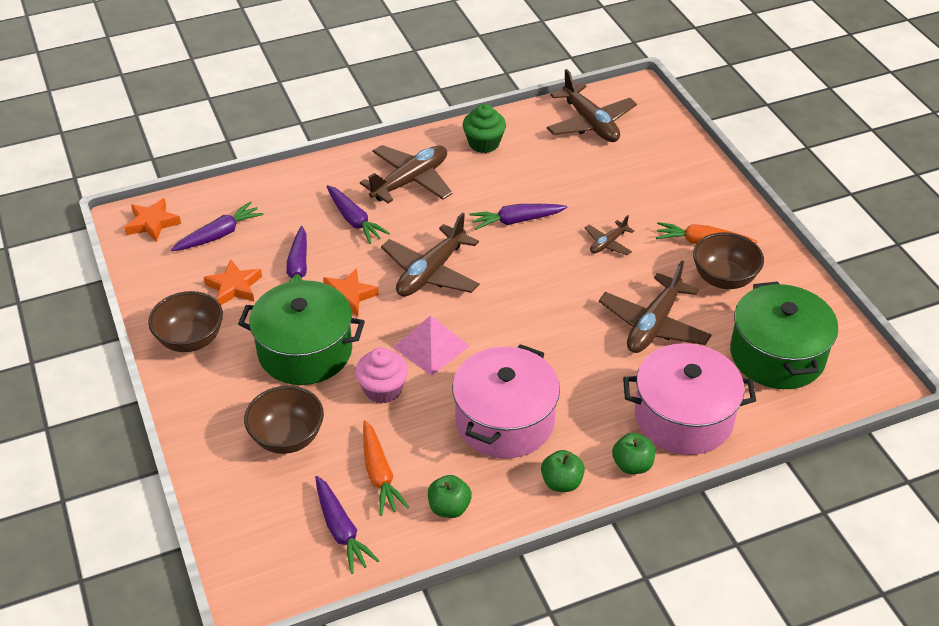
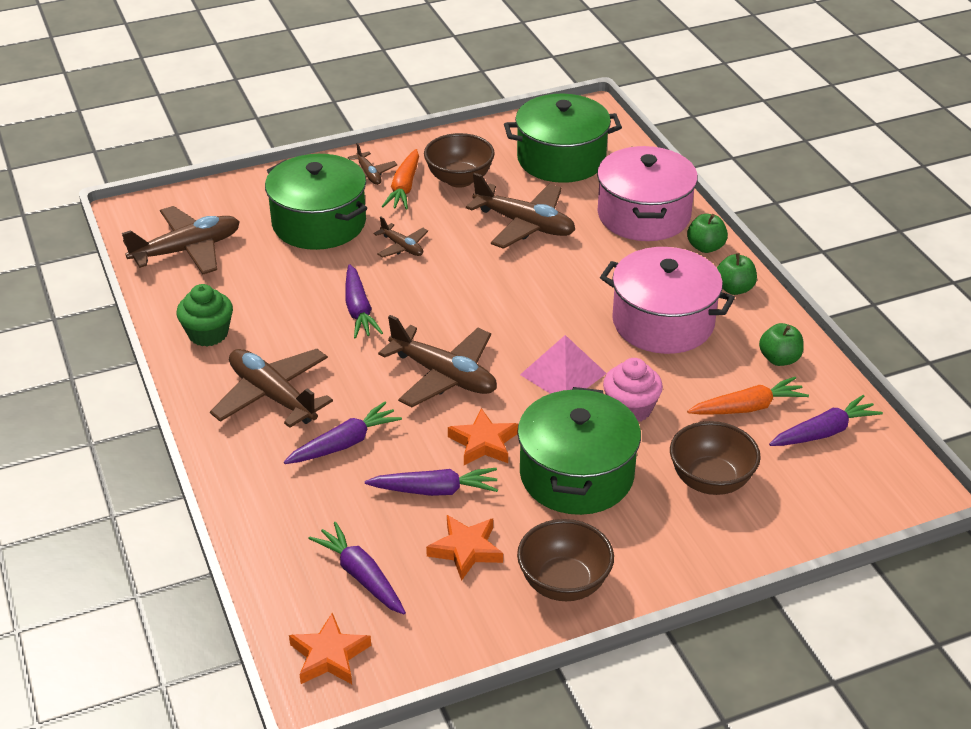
camera: 90 degrees left, 5 degrees down
(637, 192) = (319, 223): none -> green pot
(720, 218) = (368, 174): none -> brown plane

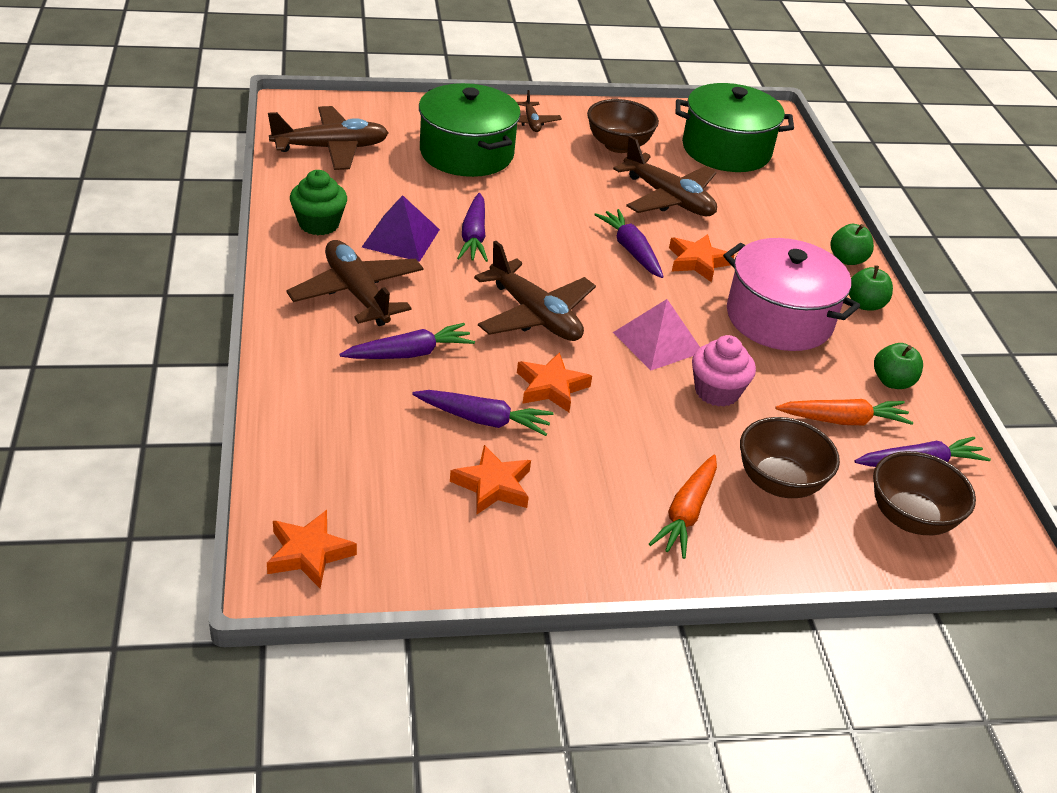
camera: 10 degrees right, 0 degrees up
(291, 328) = (401, 238): none -> purple pyramid
(361, 576) = (374, 483): purple carrot -> purple carrot (631, 250)
(402, 247) = (539, 191): brown plane -> none
(404, 187) = (561, 141): orange carrot -> orange carrot (686, 513)
(564, 583) = (584, 545): brown bowl -> brown bowl (910, 518)
(572, 284) = (697, 262): none -> orange star
(576, 475) = (637, 441): green pot -> none
(643, 215) = (792, 217): pink pot -> none

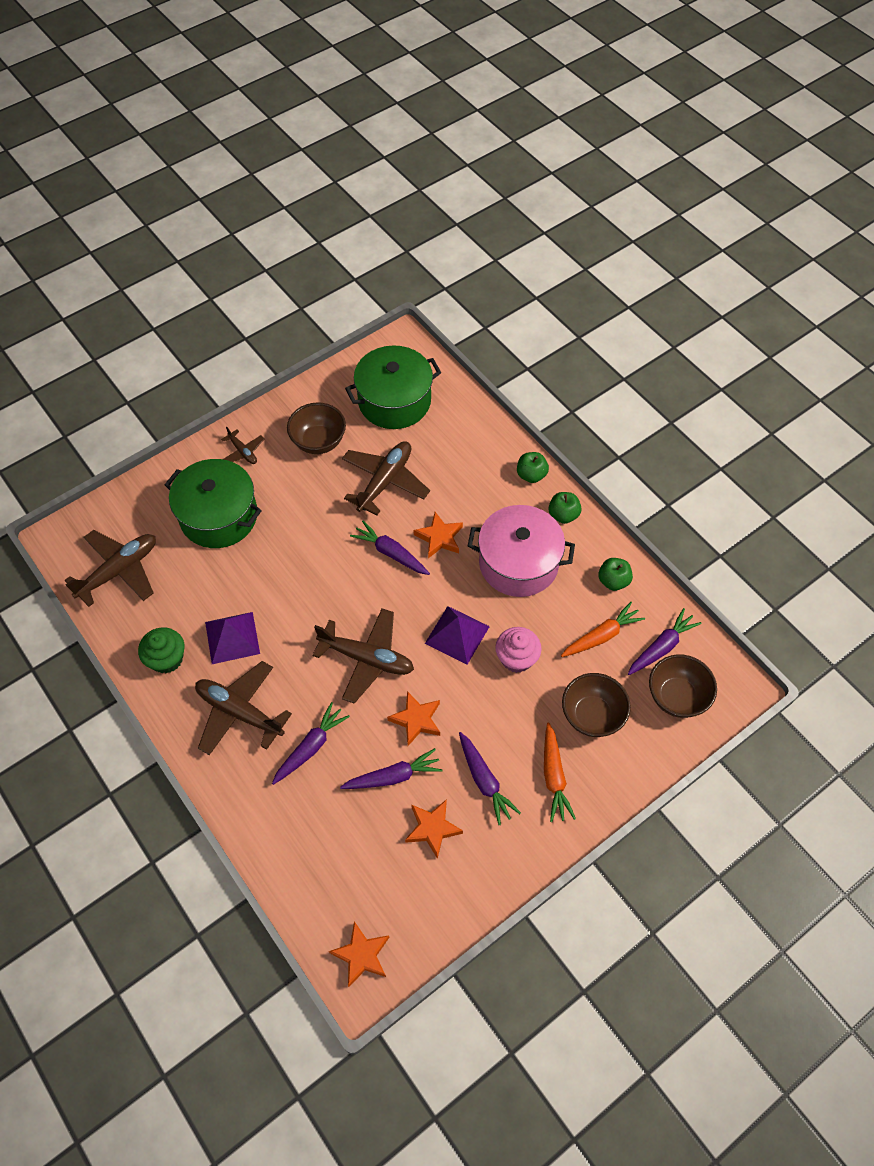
camera: 25 degrees left, 20 degrees up
(474, 236) = (280, 604): purple carrot -> purple carrot (484, 781)
(658, 342) = (457, 634): pink pyramid -> purple pyramid
(668, 198) = (385, 481): brown plane -> brown plane turned 75 degrees counterclockwise

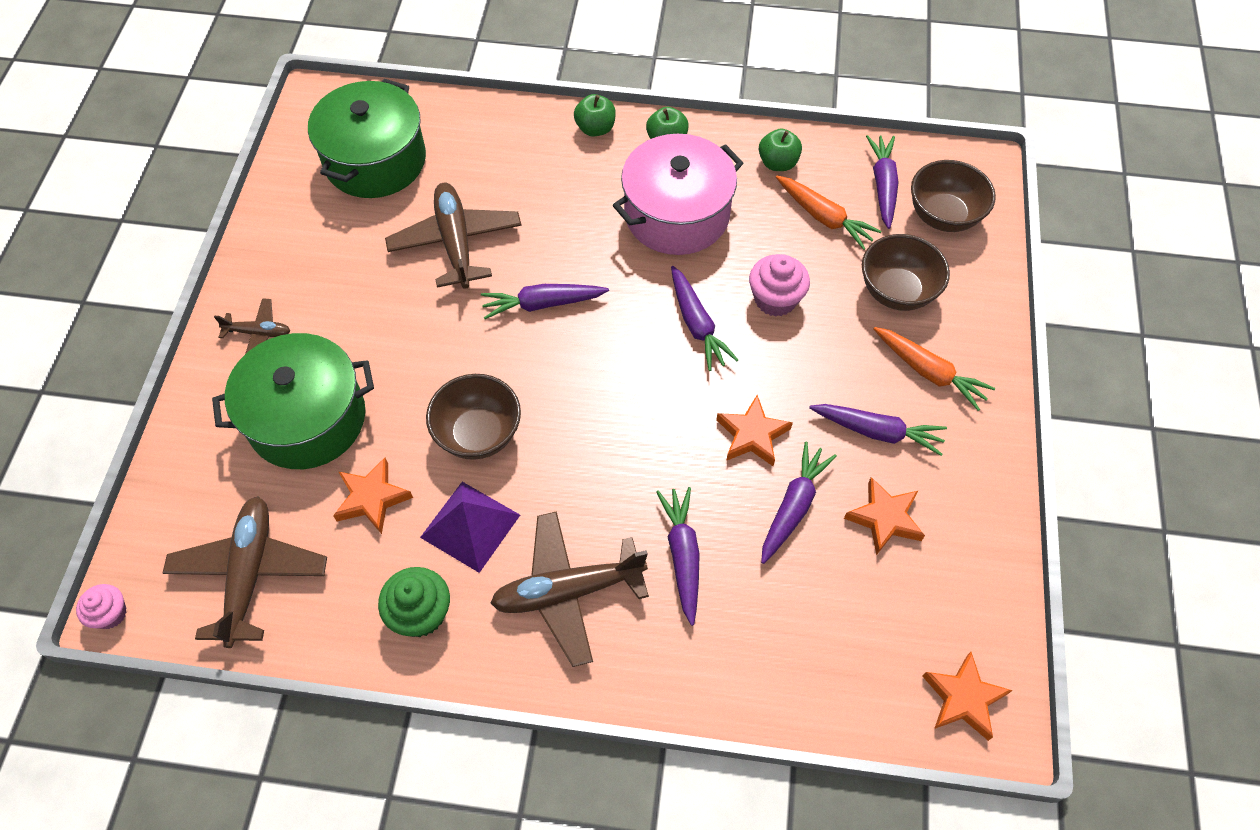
camera: 45 degrees left, 0 degrees up
(50, 537) = (110, 613): none -> pink cupcake
(319, 442) = (337, 258): brown bowl -> brown bowl (478, 434)
(367, 658) = (637, 422): brown plane -> none
(439, 538) = (574, 251): orange star -> orange star (372, 498)
(457, 634) = (697, 324): purple pyramid -> purple carrot
(601, 636) = (824, 217): orange carrot -> orange carrot turned 120 degrees clockwise

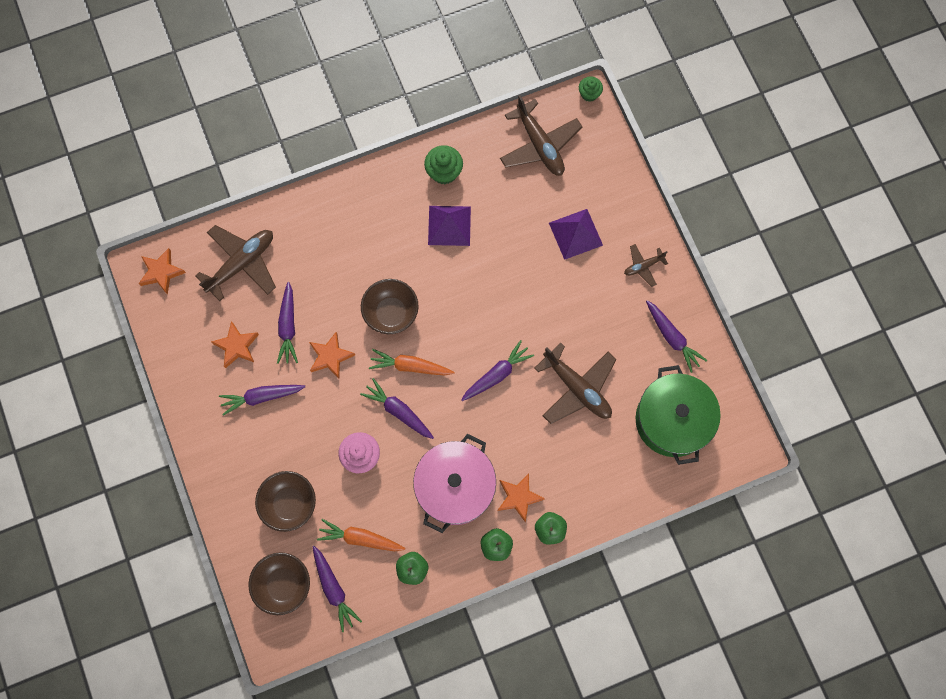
camera: 150 degrees right, 15 degrees up
(110, 613) = (589, 94): pink cupcake -> green cupcake
(307, 419) = (575, 234): green pot -> purple pyramid
(372, 498) = (509, 212): orange star -> orange star (518, 497)
(478, 434) = (479, 275): brown bowl -> brown bowl (391, 313)
(568, 591) = (379, 220): brown plane -> brown plane (241, 263)
(682, 555) = (332, 269): purple carrot -> purple carrot (672, 337)
(929, 372) = (247, 454): orange carrot -> orange carrot (410, 366)

